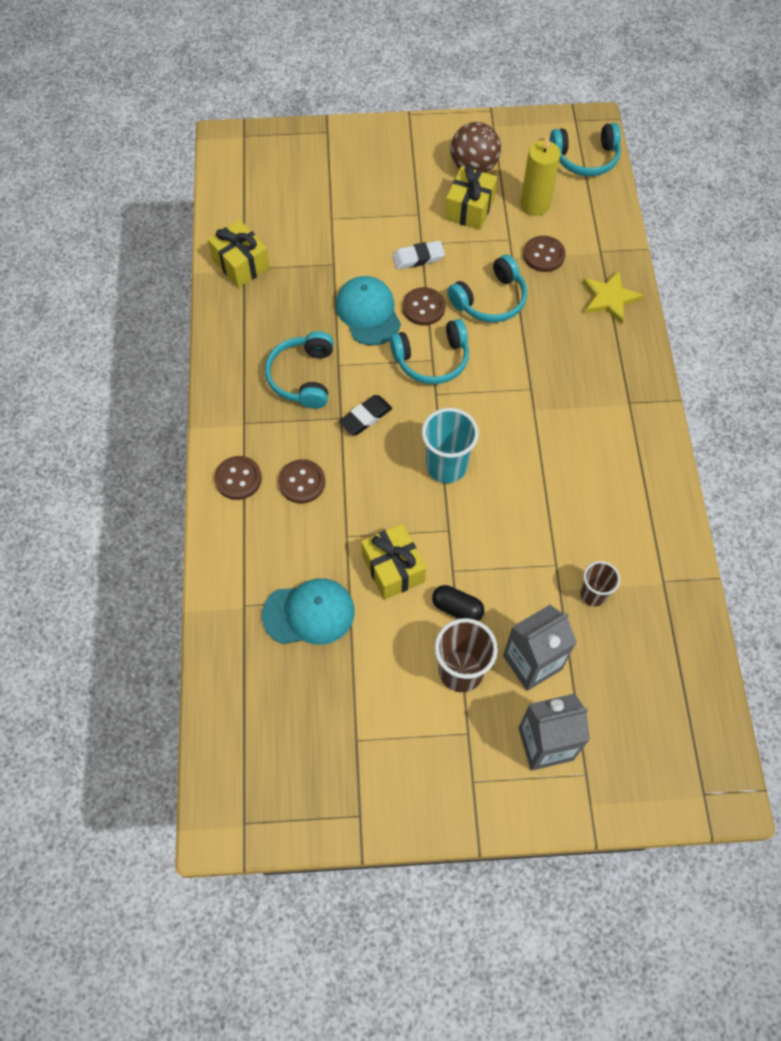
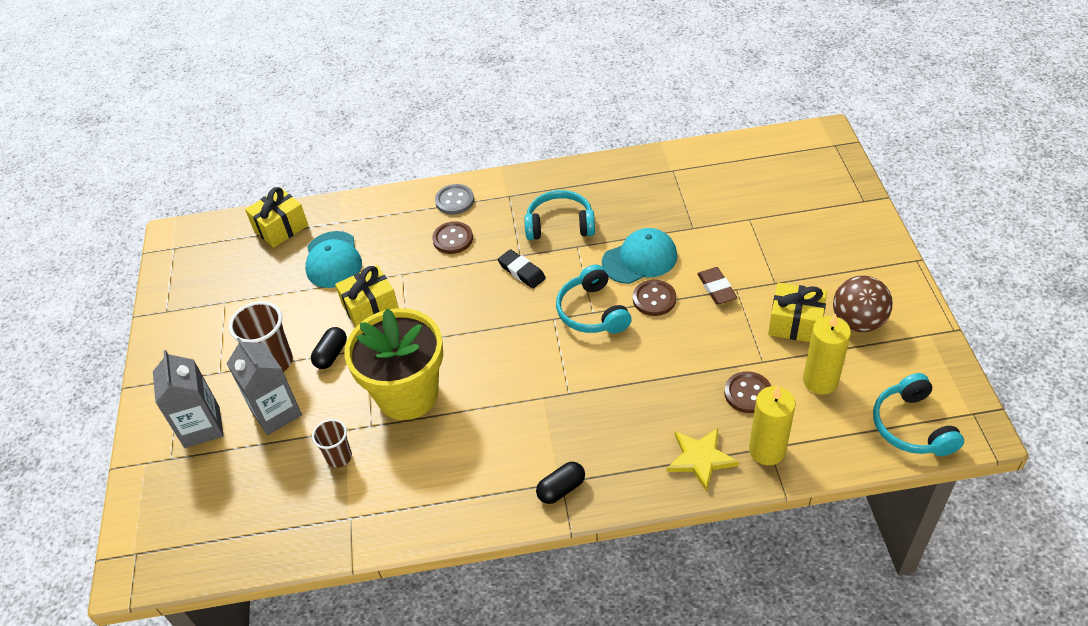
camera: 90 degrees right, 15 degrees down
(238, 479) = (454, 201): brown button -> grey button
(241, 264) = (677, 167): yellow gift -> yellow gift (281, 228)
(418, 258) = (716, 288): white eraser -> brown eraser
(446, 466) = (473, 334): turquoise cup -> none
(490, 300) = (675, 351): turquoise headphones -> none
(519, 530) = (407, 394): none -> yellow flower pot
(603, 252) = (767, 450): none -> yellow candle
(636, 403) = (561, 489): none -> black capsule

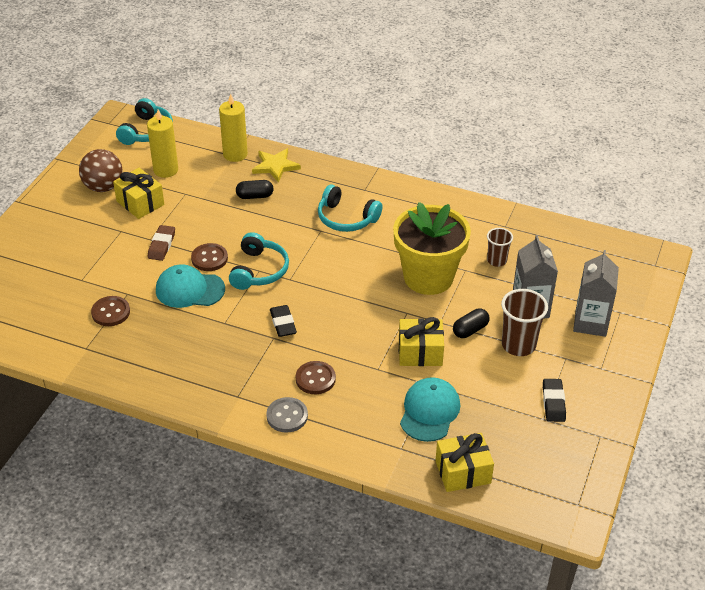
camera: 155 degrees left, 5 degrees down
(219, 320) = (553, 402): none -> black eraser
(560, 225) = (220, 347): turquoise headphones -> turquoise headphones (346, 218)
(561, 489) = (367, 186): black capsule -> black capsule (255, 196)
(748, 393) = (213, 182): brown button -> brown button (111, 312)

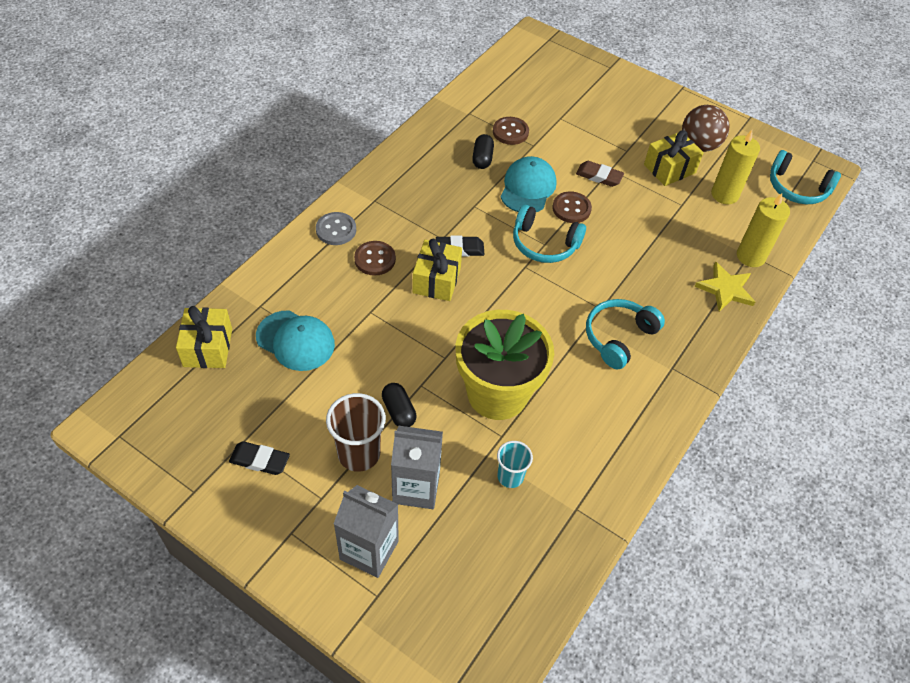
camera: 100 degrees right, 10 degrees up
(255, 196) = (670, 261): black capsule -> black capsule (482, 158)
(420, 352) = (380, 354): yellow gift -> yellow gift (436, 280)
(497, 260) = (510, 476): brown cup -> turquoise cup

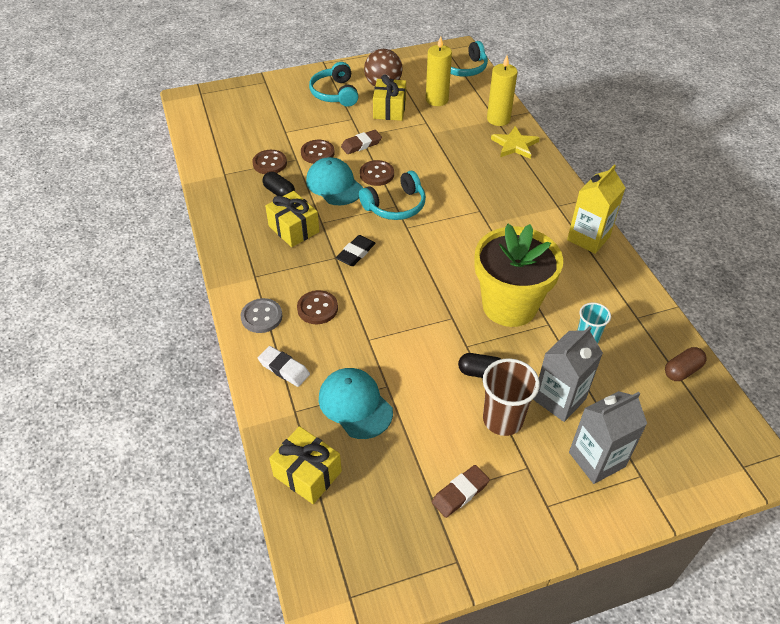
camera: 50 degrees left, 5 degrees down
(260, 460) = (460, 493): black eraser -> brown eraser
(295, 275) = (284, 368): none -> white eraser
(295, 340) = (355, 404): turquoise cap -> turquoise cap turned 105 degrees counterclockwise
(436, 280) = (374, 283): yellow gift -> yellow gift (294, 229)
(537, 580) = (682, 370): none -> brown capsule
(556, 154) = (317, 153): none -> brown button
(619, 337) = (512, 216): turquoise headphones -> turquoise headphones (335, 93)
(650, 416) = (588, 238): none -> yellow carton

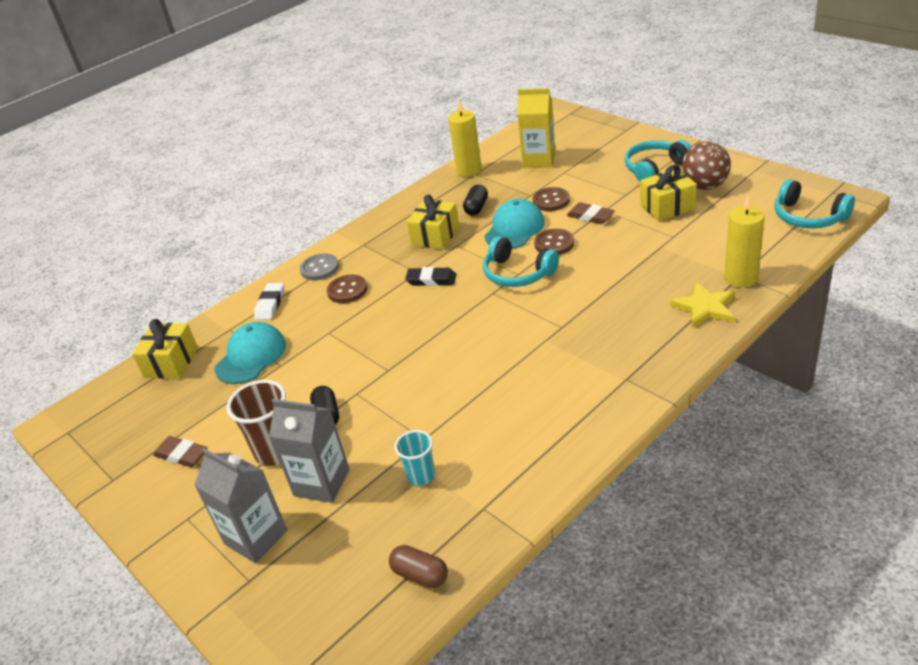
camera: 70 degrees right, 10 degrees down
(270, 163) = (510, 186): brown button -> none
(437, 100) = (723, 226): yellow candle -> yellow candle (469, 170)
(509, 305) = (431, 401): yellow flower pot -> none
(588, 238) = (589, 423): yellow carton -> yellow carton (539, 160)

